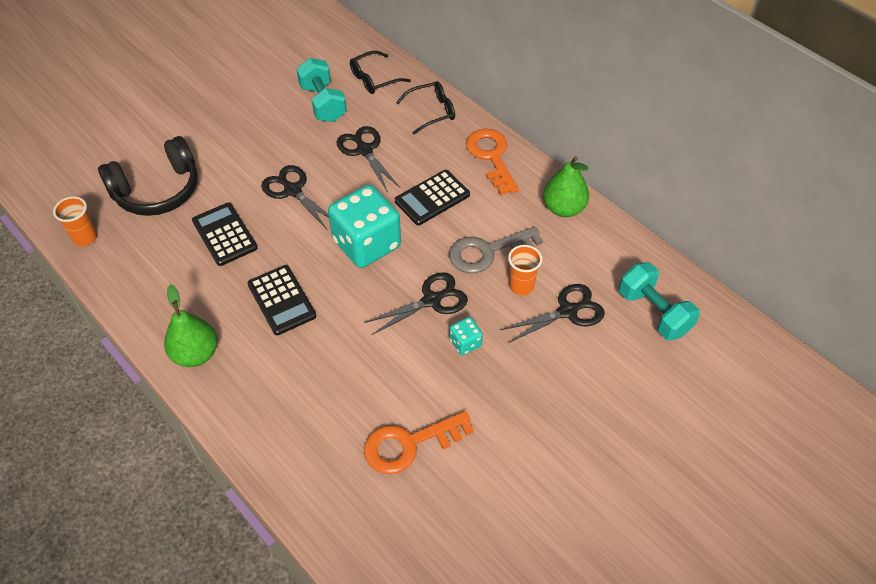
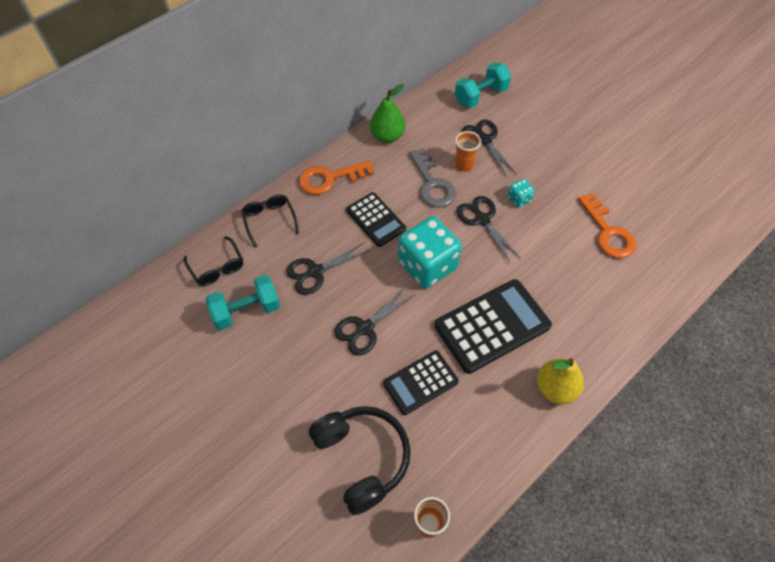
camera: 90 degrees left, 5 degrees up
(196, 354) = (555, 388): green pear -> yellow pear
(281, 300) = (492, 326): black calculator -> black calculator, size x1.62

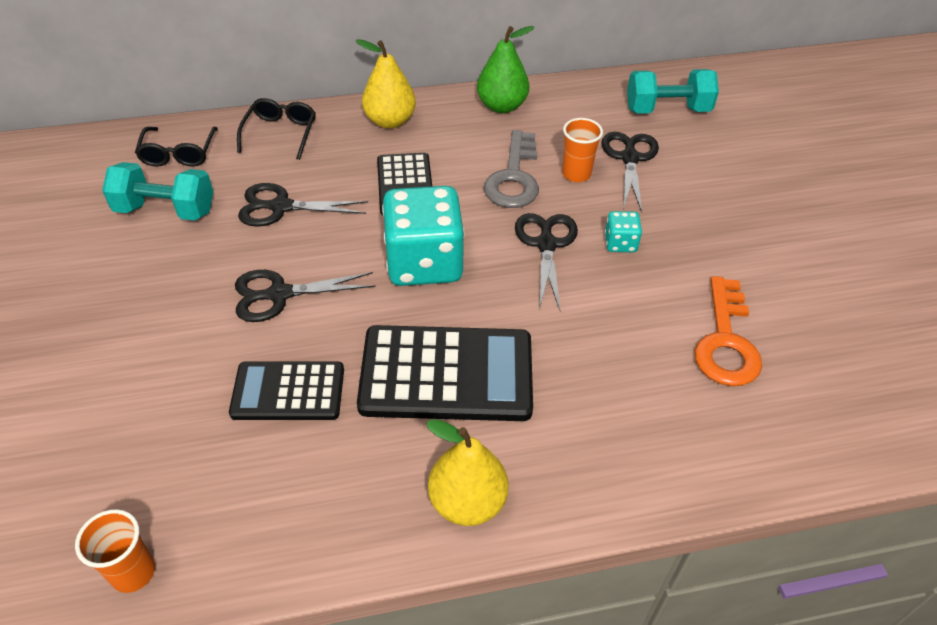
camera: 30 degrees right, 10 degrees down
(329, 178) = (390, 121): orange key -> yellow pear
(362, 458) = (132, 439): black headphones -> none

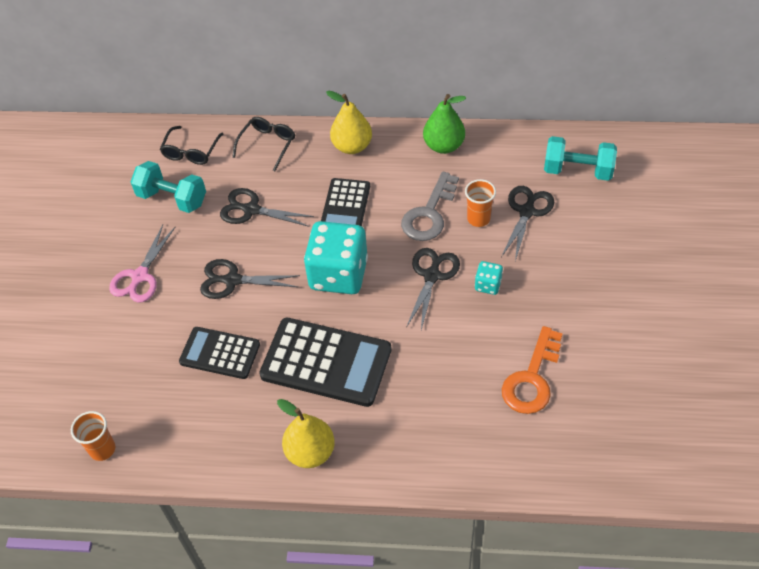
camera: 20 degrees right, 5 degrees up
(140, 312) = (140, 276): none -> pink scissors

